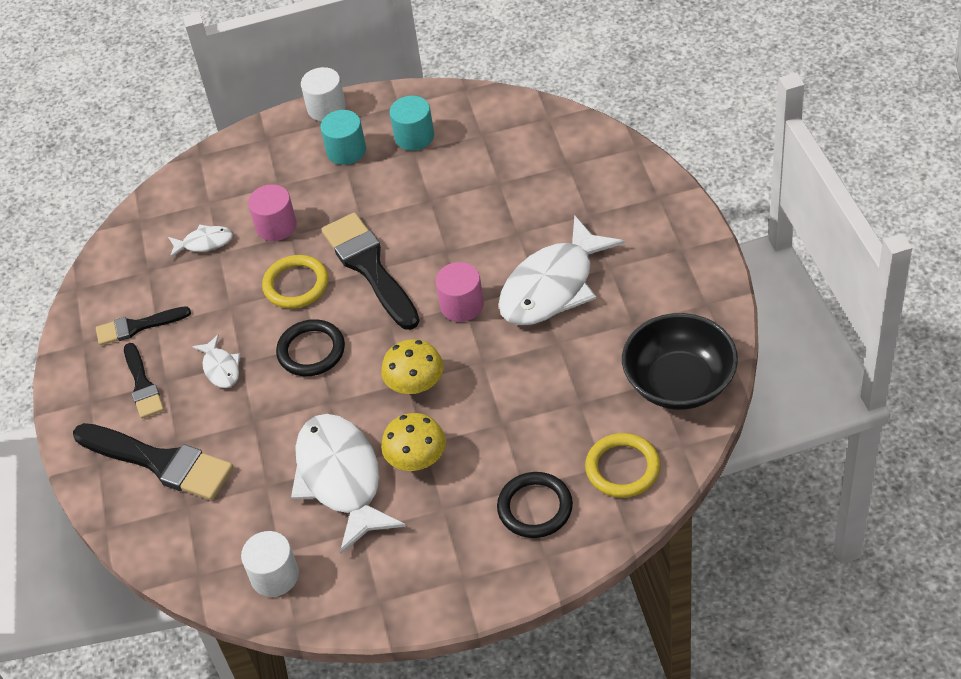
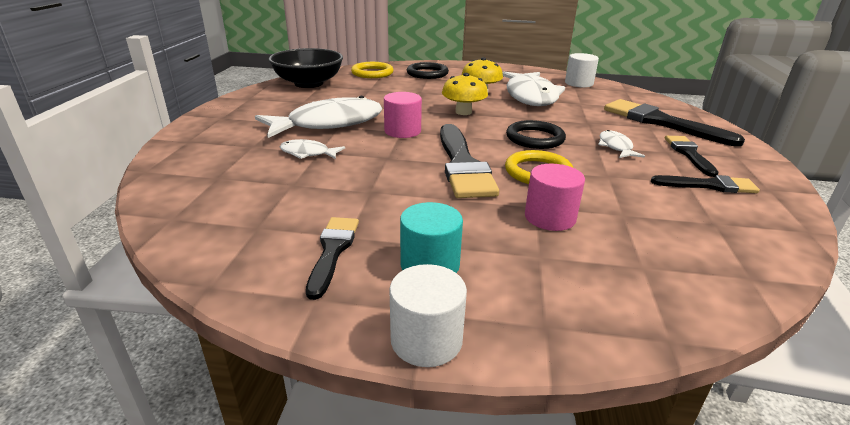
camera: 165 degrees left, 20 degrees down
(204, 243) = (643, 227): white fish -> white fish (308, 153)
(414, 137) = (332, 251): turquoise cylinder -> black brush

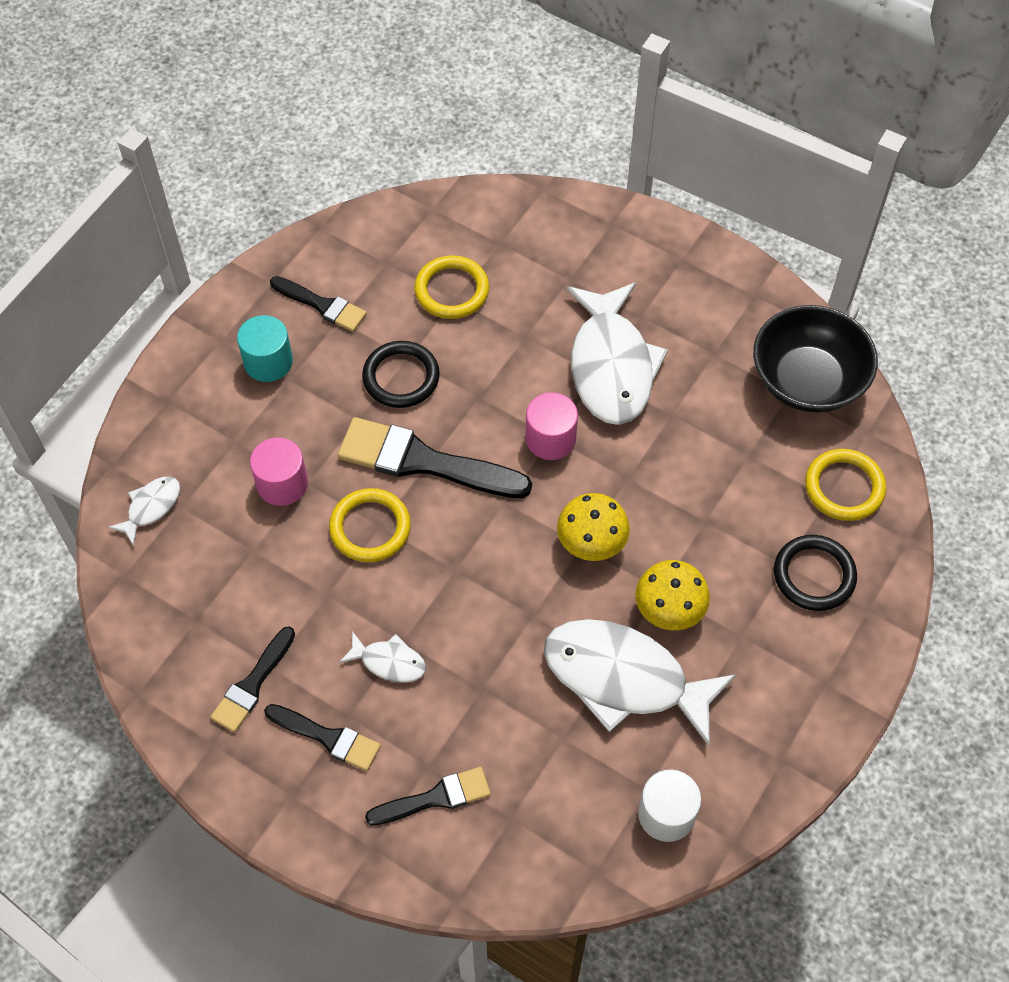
camera: 115 degrees right, 30 degrees up
(282, 187) = (452, 290): none -> yellow ring
(308, 153) = (525, 326): white fish -> white fish (151, 507)
(426, 340) = (196, 331): white cylinder -> none
(535, 138) = (459, 581): black ring -> black ring (401, 377)
(661, 122) = (435, 798): black brush -> black brush, size x0.58

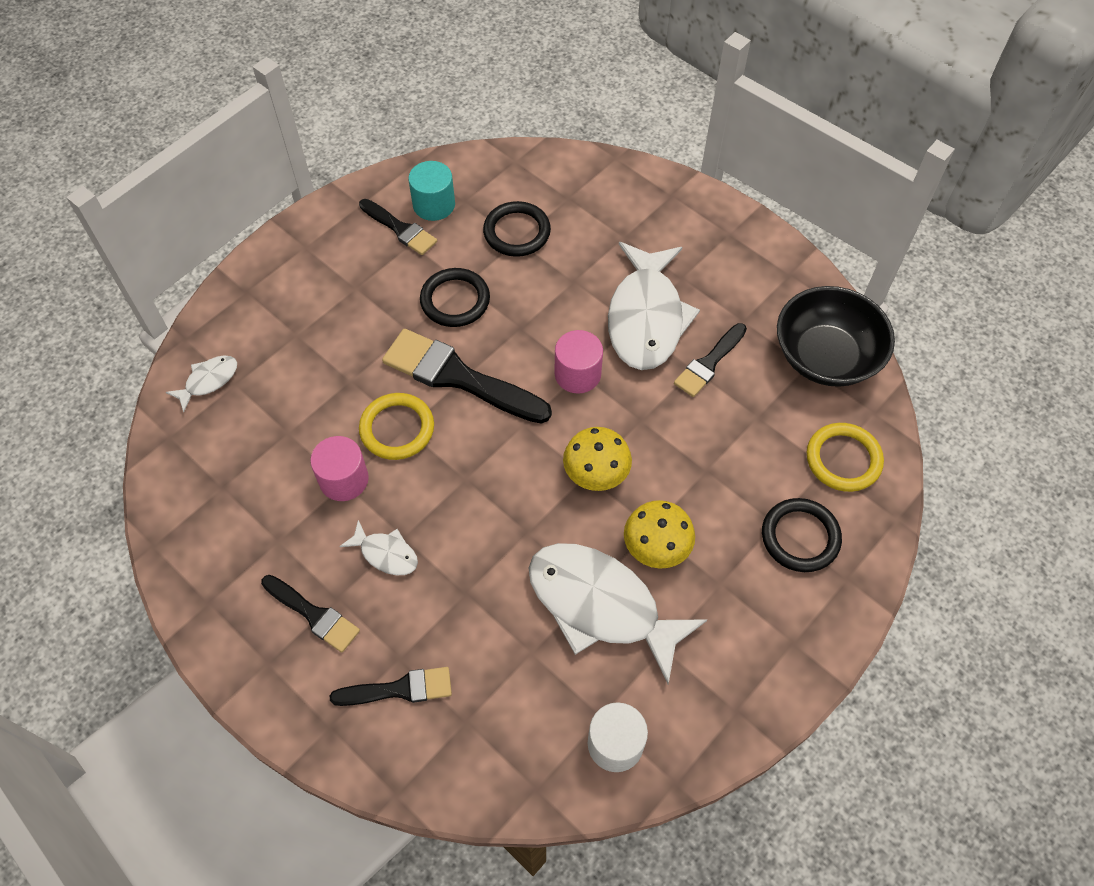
camera: 10 degrees right, 0 degrees up
(252, 684) = (258, 554): black brush -> black brush (709, 363)
(268, 362) = (342, 270): turquoise cylinder -> turquoise cylinder (434, 205)
(282, 483) = (328, 377): pink cylinder -> pink cylinder (344, 479)
(452, 290) = (517, 232): yellow ring -> black ring

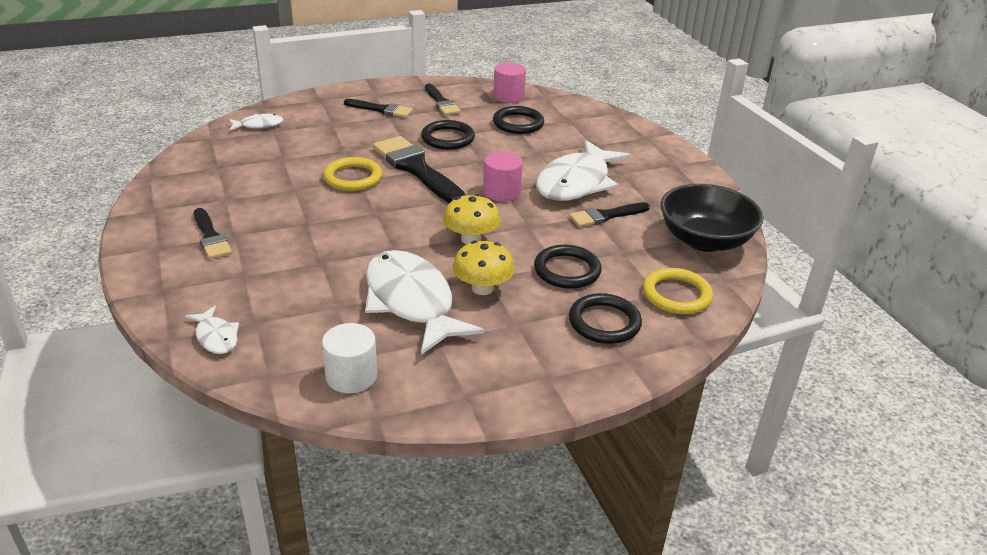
camera: 25 degrees right, 25 degrees down
(344, 479) = (295, 187): pink cylinder -> pink cylinder (508, 96)
(386, 553) = (287, 227): white fish -> white fish (216, 337)
(399, 689) = (227, 290): black brush -> black brush (381, 109)
(434, 205) = (473, 99): turquoise cylinder -> none
(721, 475) = (567, 270): none -> black ring

